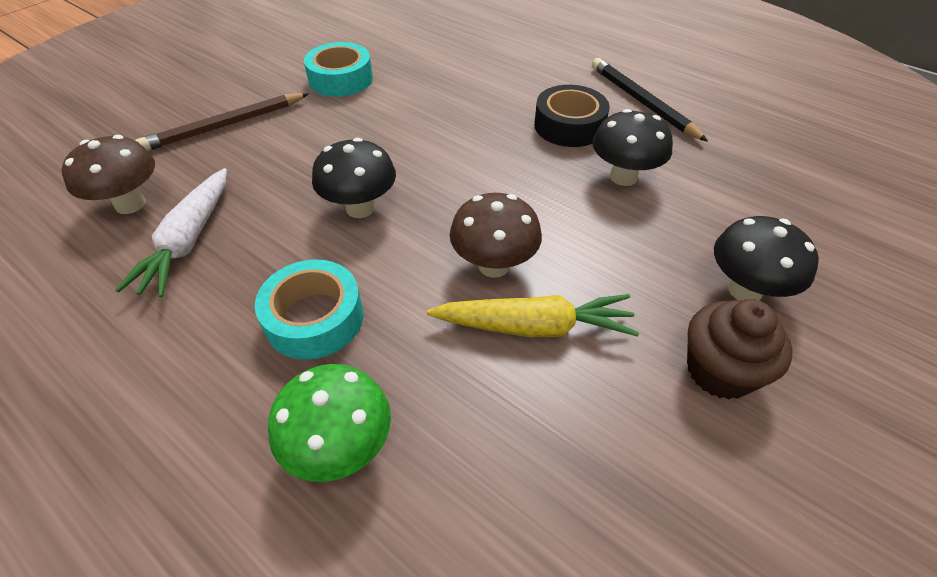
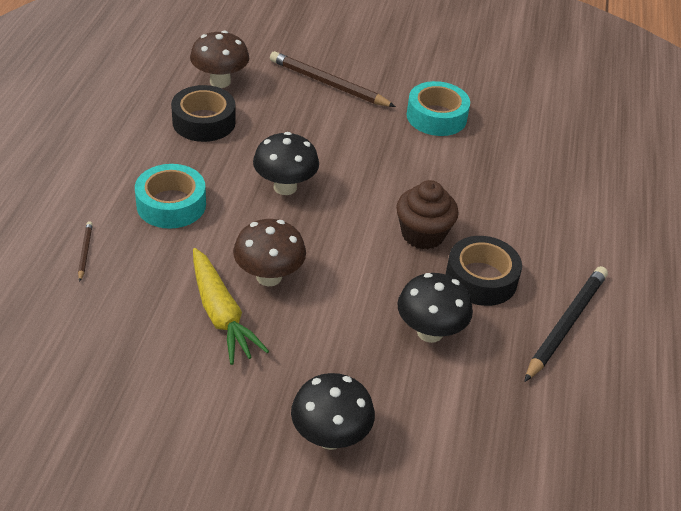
camera: 60 degrees right, 5 degrees down
(189, 241) = (204, 122): white carrot -> black tape
(340, 448) = (85, 252): green mushroom -> brown pencil
(719, 371) = (233, 428): brown cupcake -> brown cupcake (423, 234)

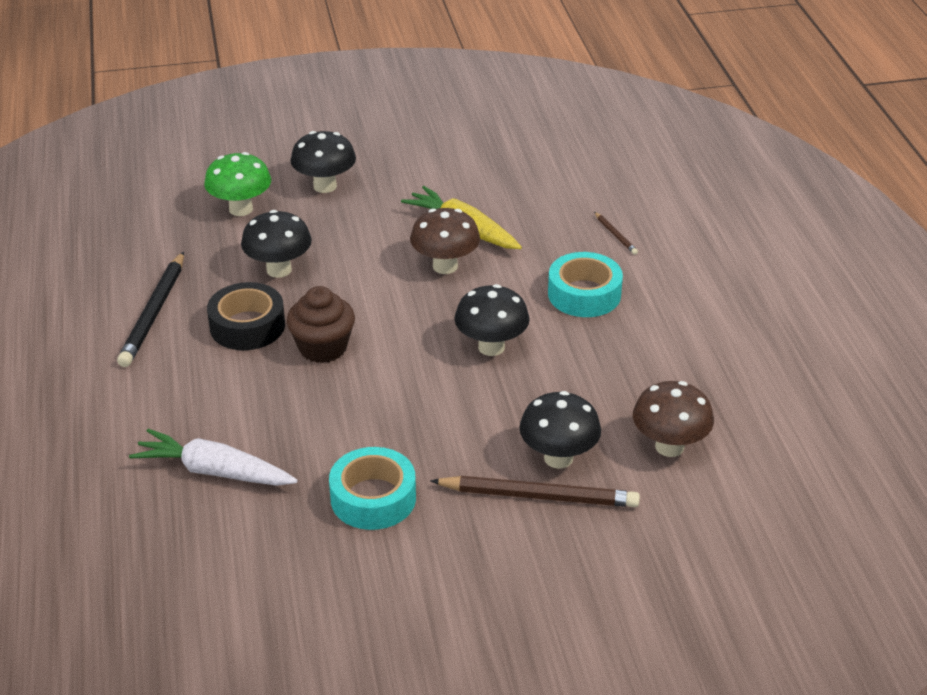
camera: 160 degrees right, 5 degrees down
(204, 122) = (636, 387): black tape -> none
(298, 99) = (558, 458): none -> black mushroom
(442, 436) = (241, 209): none -> green mushroom
(541, 168) = (214, 471): none -> white carrot

